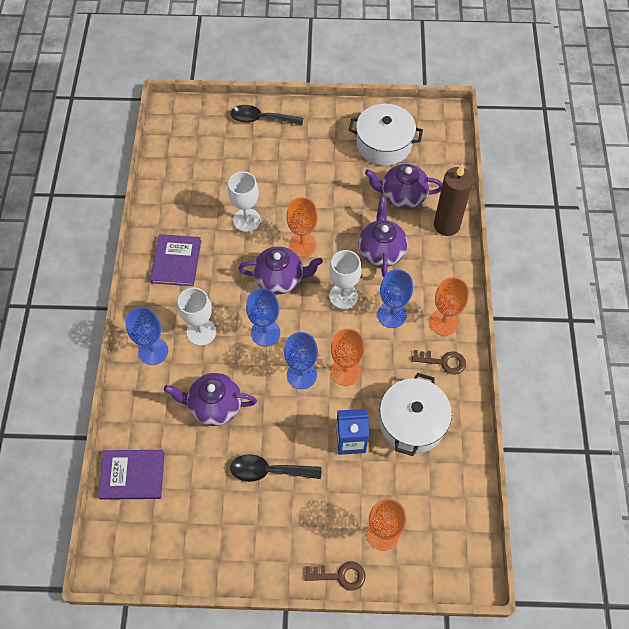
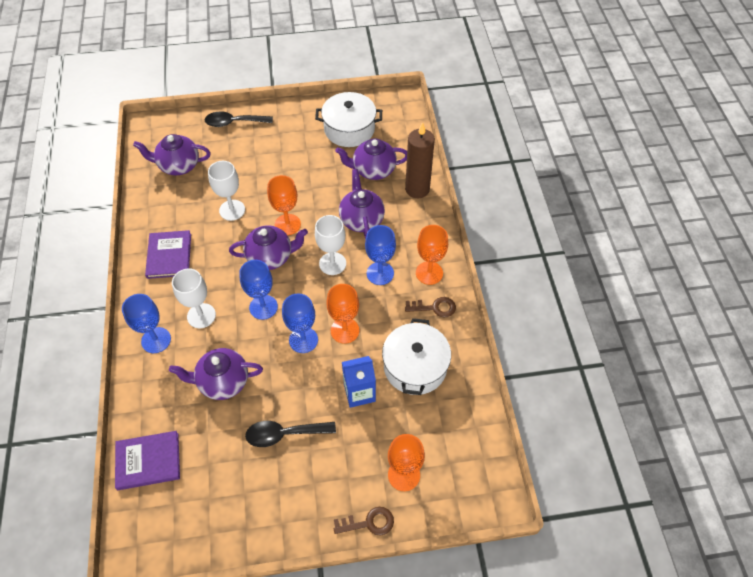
camera: 10 degrees left, 5 degrees down
(197, 161) = (178, 166): none -> purple teapot

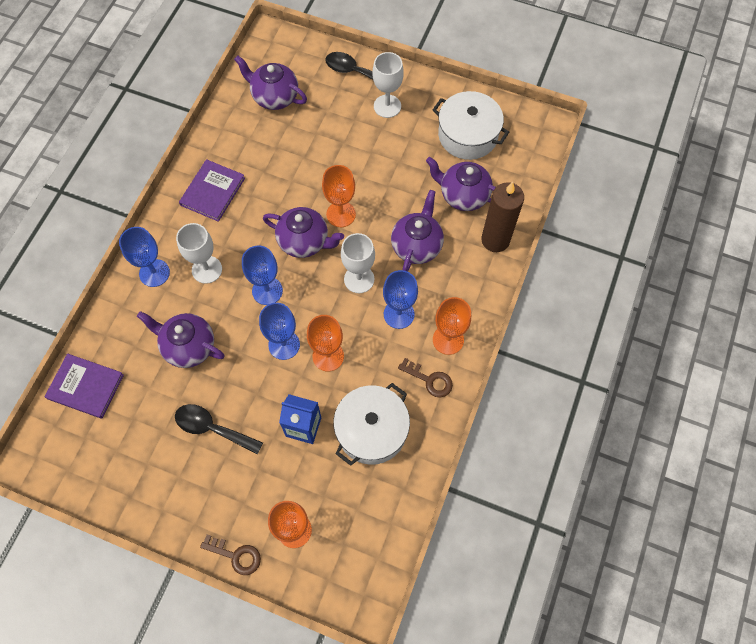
camera: 30 degrees right, 10 degrees up
(232, 210) = (297, 171): white goblet -> white goblet (387, 106)

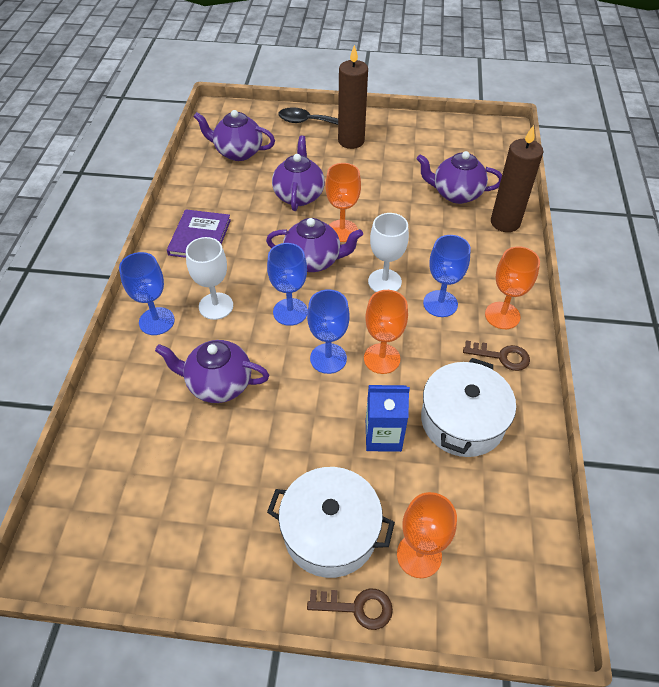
camera: 15 degrees left, 15 degrees down
(85, 386) = (102, 455): purple book -> none
(212, 428) = (275, 463): black spoon -> none
(387, 106) = (351, 141): white goblet -> brown candle
(417, 245) = (430, 242): purple teapot -> purple teapot (299, 195)
(468, 135) = (437, 149): white pot -> white pot (330, 531)

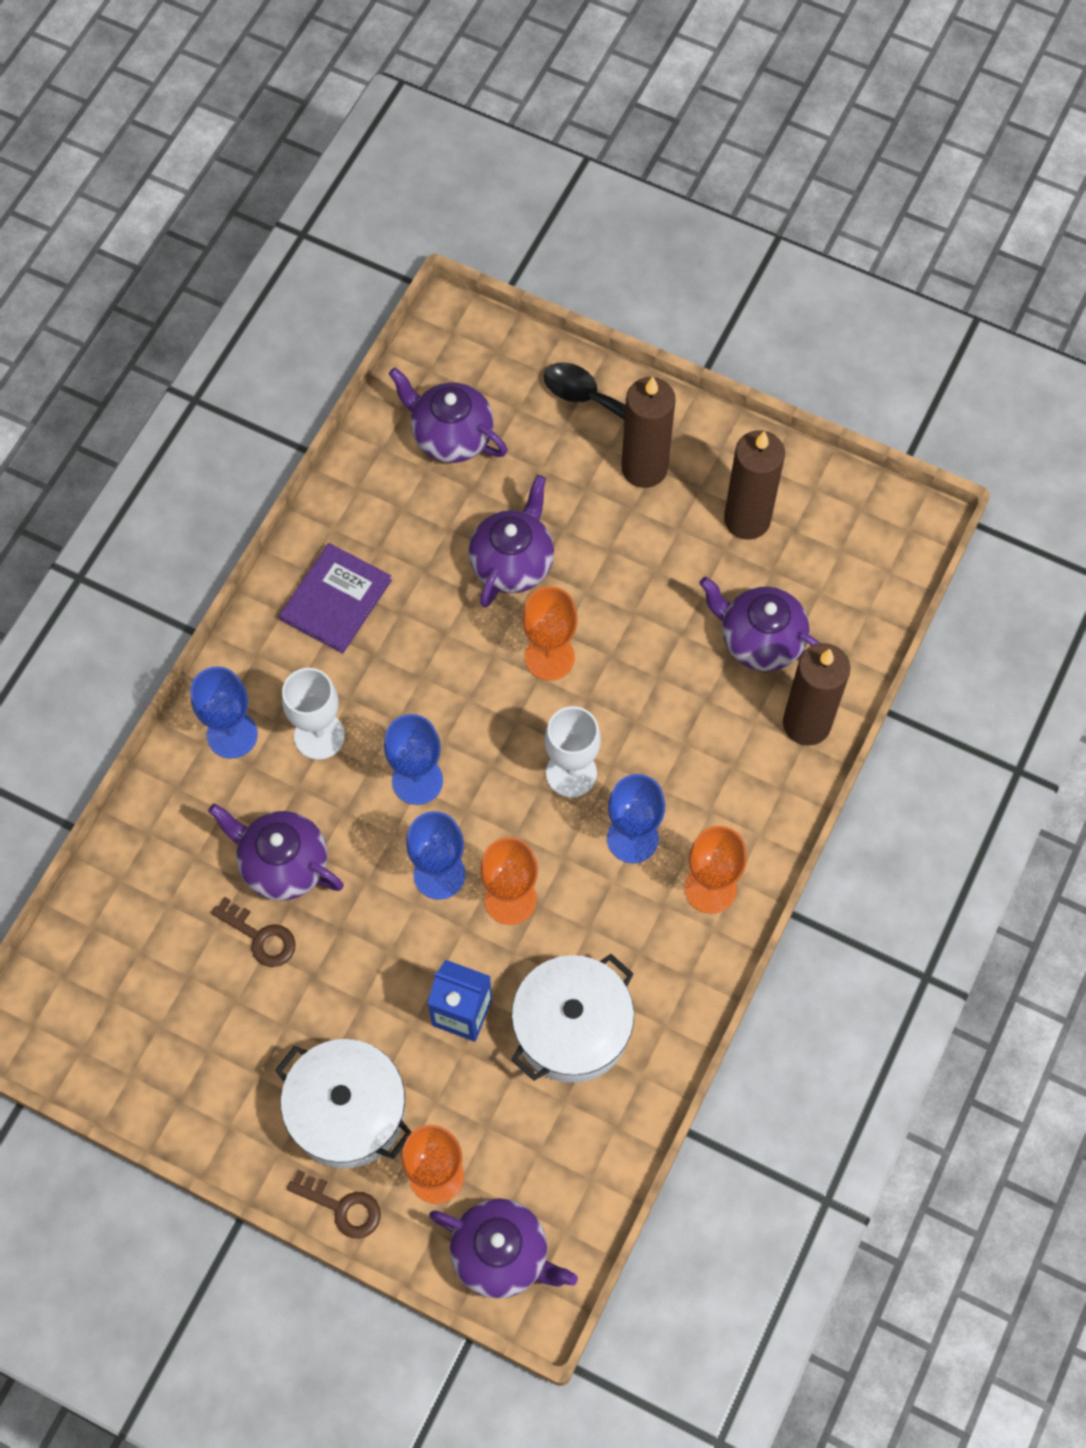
camera: 20 degrees right, 15 degrees up
(313, 261) = (485, 700): purple teapot -> purple teapot (502, 1254)
(417, 148) = (747, 519): none -> brown candle
(502, 356) = (674, 953): brown key -> brown key (260, 937)

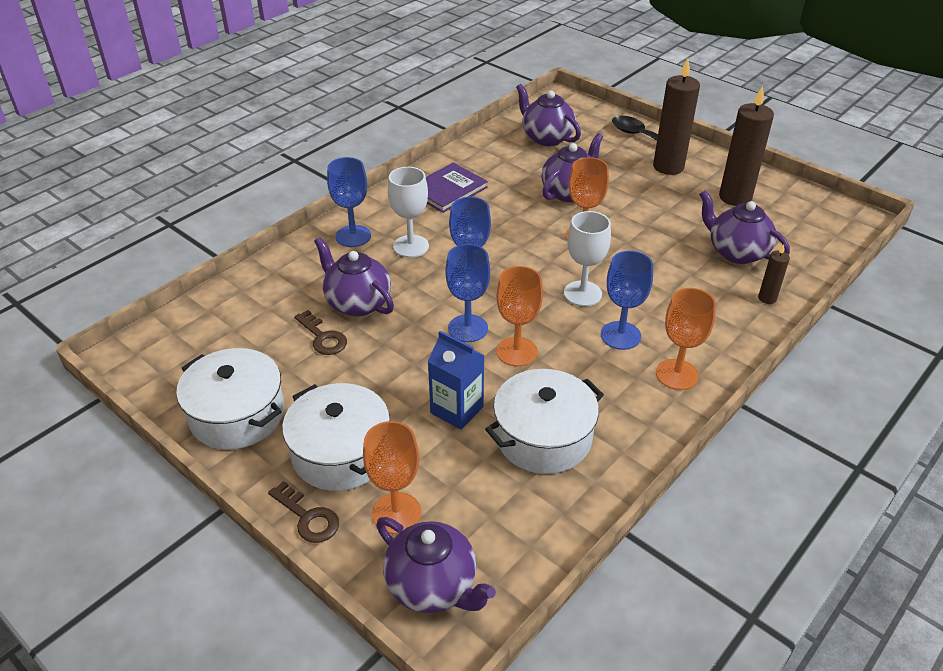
camera: 15 degrees right, 25 degrees down
(204, 1088) = (237, 415): none -> white pot
(806, 723) = (767, 298): brown candle -> brown candle, size x0.49

